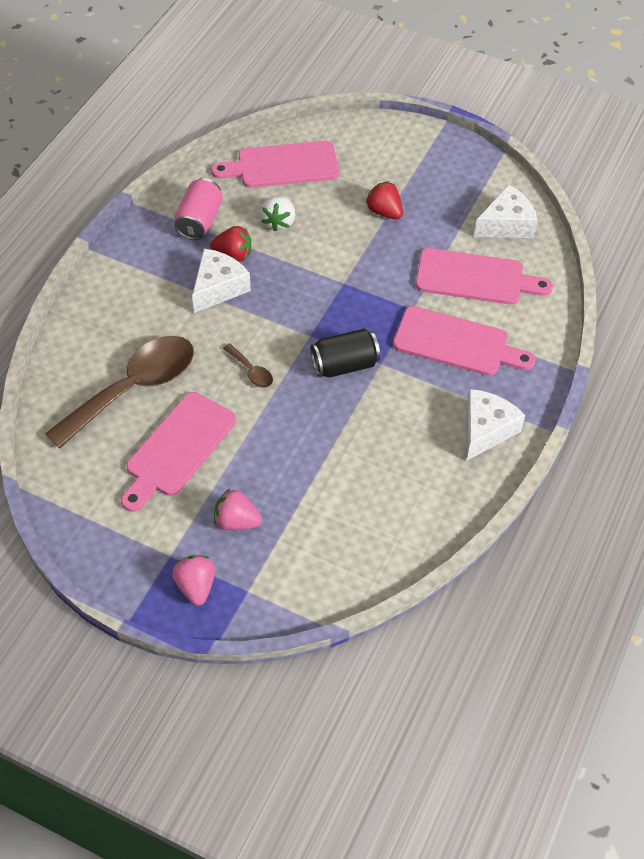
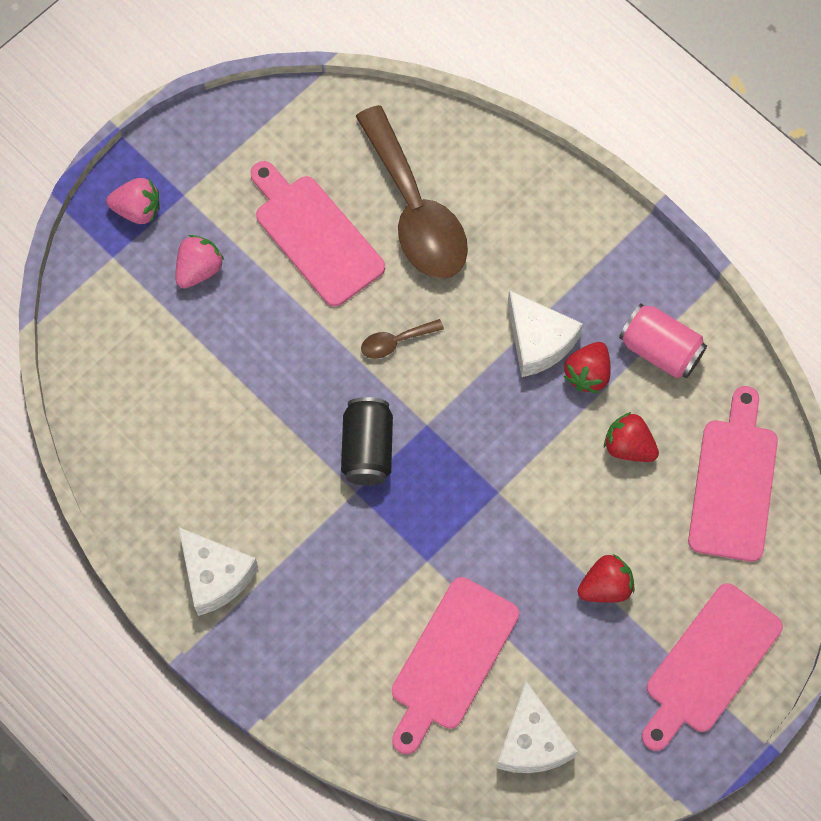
camera: 110 degrees right, 15 degrees up
(279, 222) = (628, 446): white strawberry -> red strawberry
(456, 343) = (354, 593): pink cutting board -> pink cutting board (709, 664)

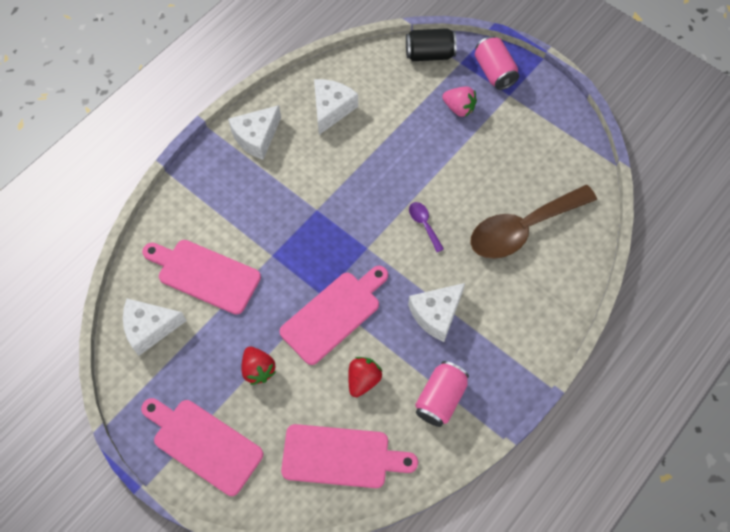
camera: 85 degrees right, 5 degrees down
(137, 210) = (494, 72): pink strawberry -> pink can
(175, 458) = (331, 109): none -> white cheese
(315, 235) = (493, 170): pink cutting board -> pink cutting board (334, 314)
(367, 449) = (346, 214): black can -> black can (429, 54)
(395, 342) = (424, 224): brown spoon -> purple spoon
(588, 374) = (415, 349): red strawberry -> none

